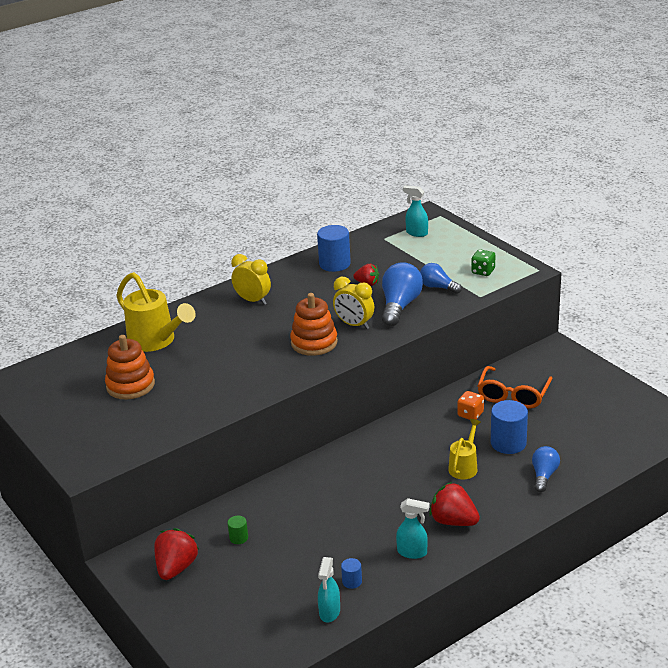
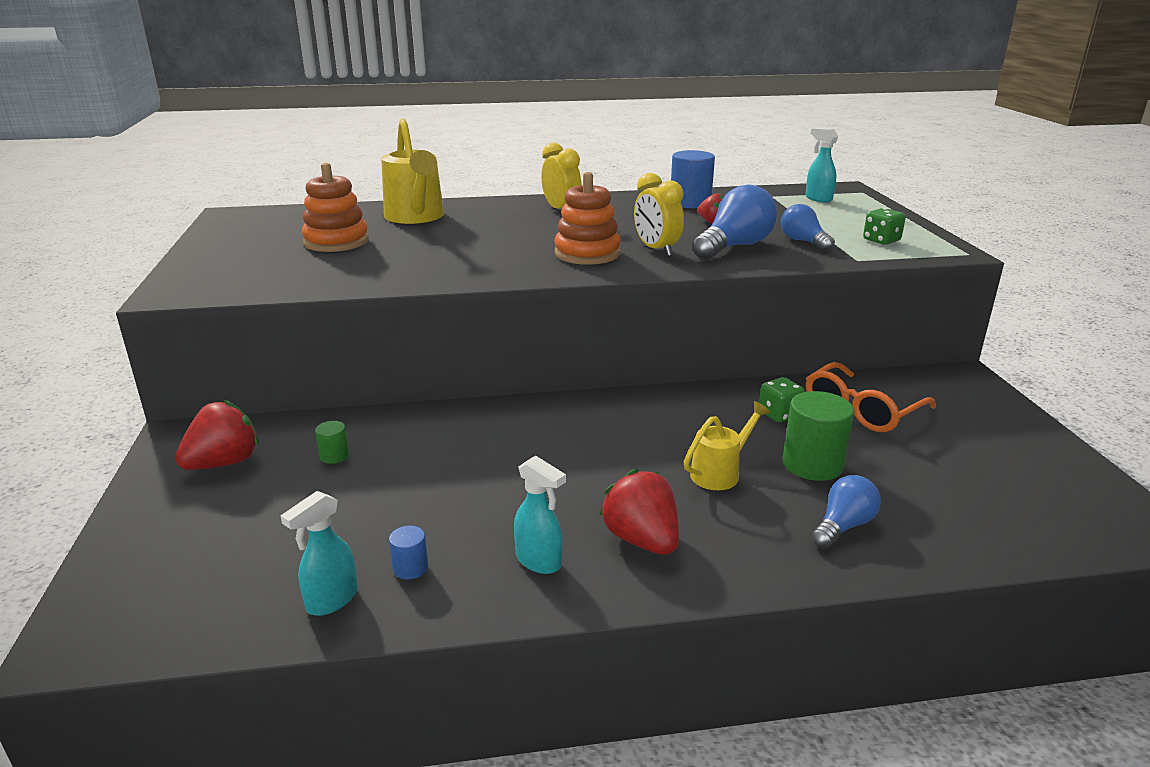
camera: 25 degrees right, 5 degrees down
(470, 414) = (779, 414): orange dice -> green dice
(508, 443) = (812, 464): blue cylinder -> green cylinder

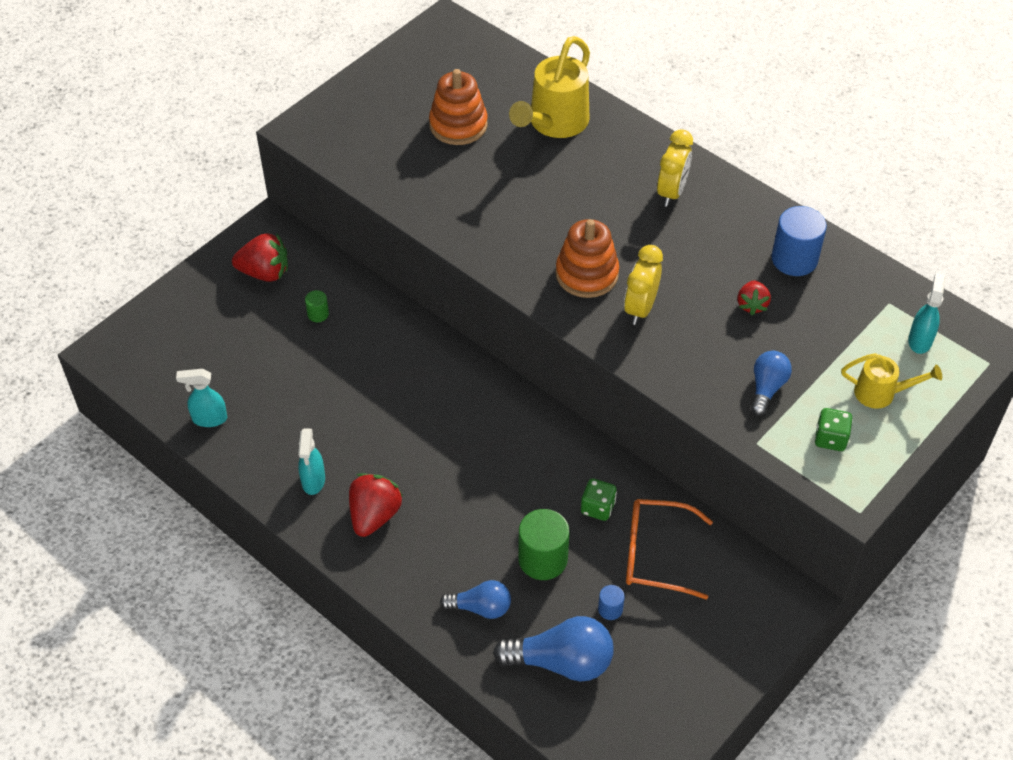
camera: 50 degrees right, 25 degrees up
(410, 568) = (259, 430): blue cylinder -> blue cylinder (610, 609)
(720, 473) = (483, 514): yellow watering can -> yellow watering can (881, 393)
(734, 247) = (702, 351): blue light bulb -> blue light bulb (561, 661)

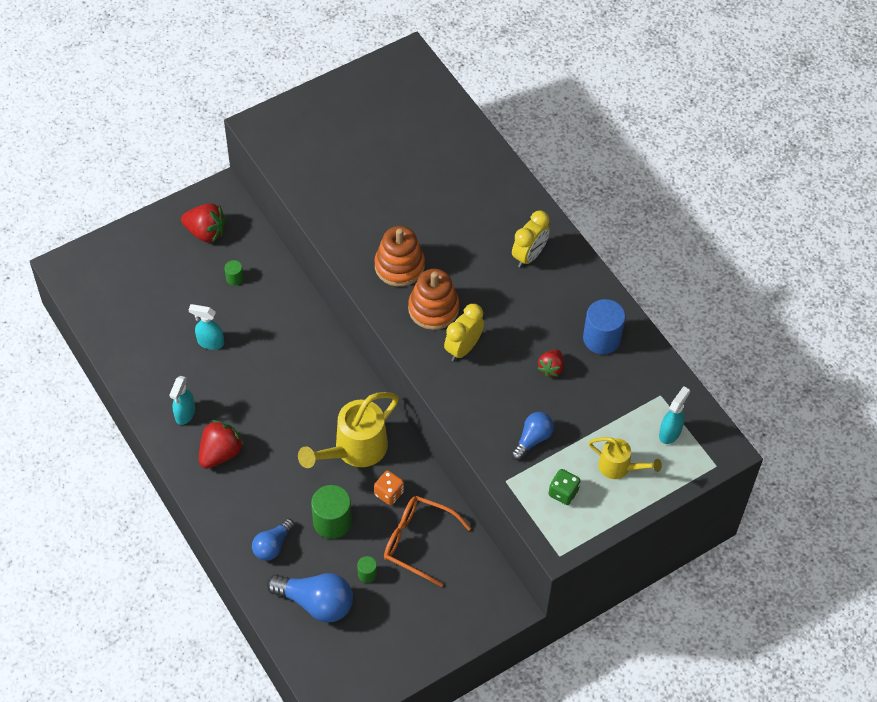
camera: 15 degrees right, 5 degrees up
(209, 419) = (124, 343): turquoise spray bottle -> turquoise spray bottle (210, 342)
(458, 125) = (383, 153): orange stacking toy -> orange stacking toy (399, 266)
(480, 607) = (272, 546): blue light bulb -> blue light bulb turned 105 degrees clockwise
(554, 123) = (460, 171): yellow watering can -> yellow watering can (354, 449)
(597, 507) = (389, 493): green dice -> orange dice
(610, 609) = (367, 574): blue cylinder -> green cylinder

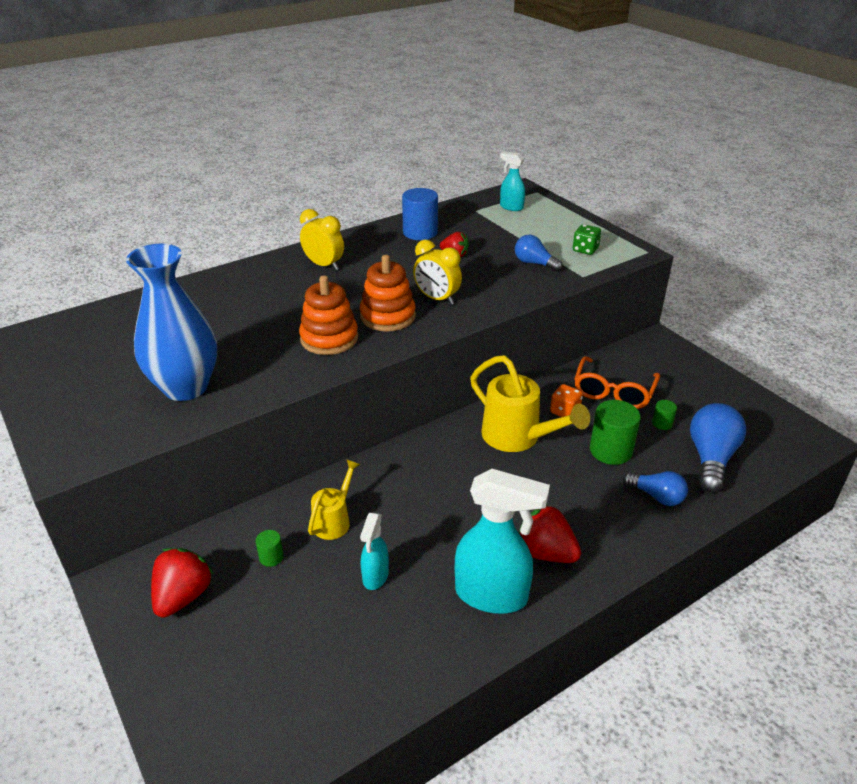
camera: 90 degrees left, 20 degrees down
(185, 414) = (492, 595): turquoise spray bottle -> turquoise spray bottle, size x1.86
(337, 178) = (186, 387): none -> blue vase
(619, 467) = (551, 227): yellow watering can -> yellow watering can (334, 520)

